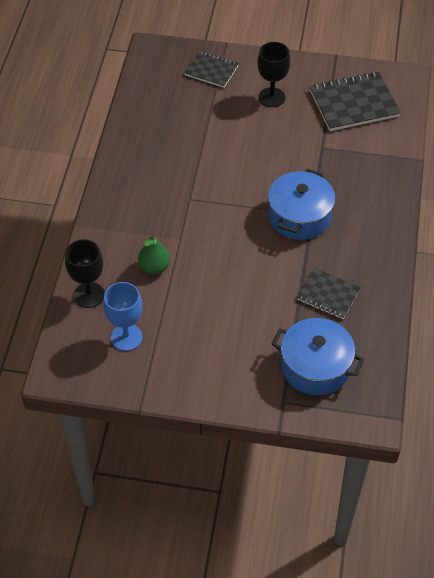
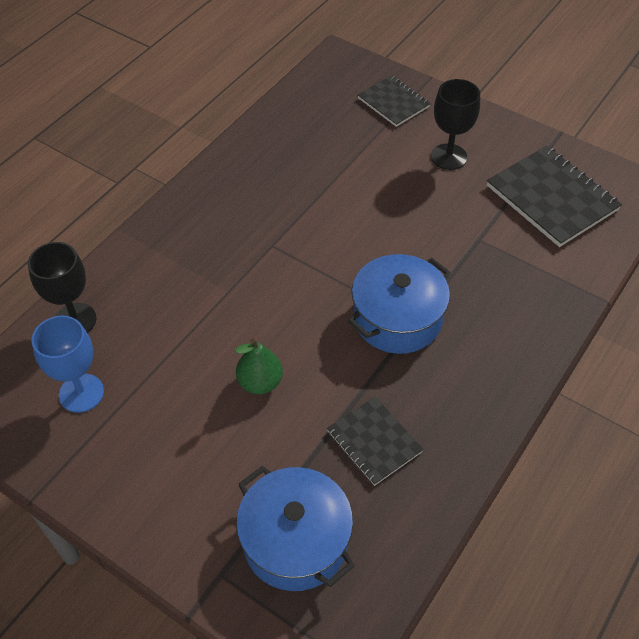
camera: 25 degrees right, 0 degrees up
(154, 267) = (174, 315): green pear -> green pear (260, 382)
(354, 103) = (552, 198): black notebook -> black notebook turned 45 degrees clockwise

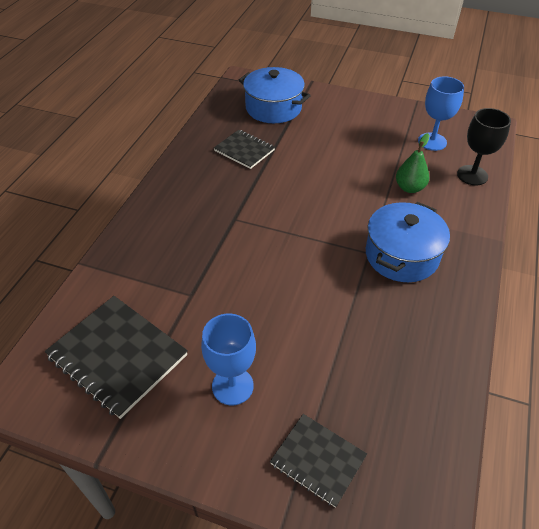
camera: 165 degrees right, 5 degrees down
(260, 382) = (327, 165): green pear -> green pear (409, 188)
(397, 318) = (248, 218): blue pot -> blue pot (401, 255)
(448, 157) = (232, 386): black goblet -> blue goblet

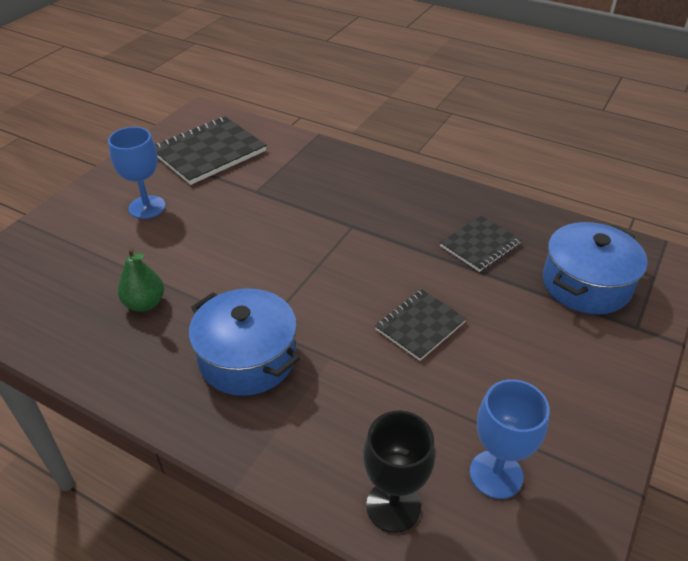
camera: 100 degrees right, 5 degrees down
(318, 460) = (52, 245): black notebook -> black notebook (420, 326)
(409, 188) = (376, 404): green pear -> green pear (145, 303)

